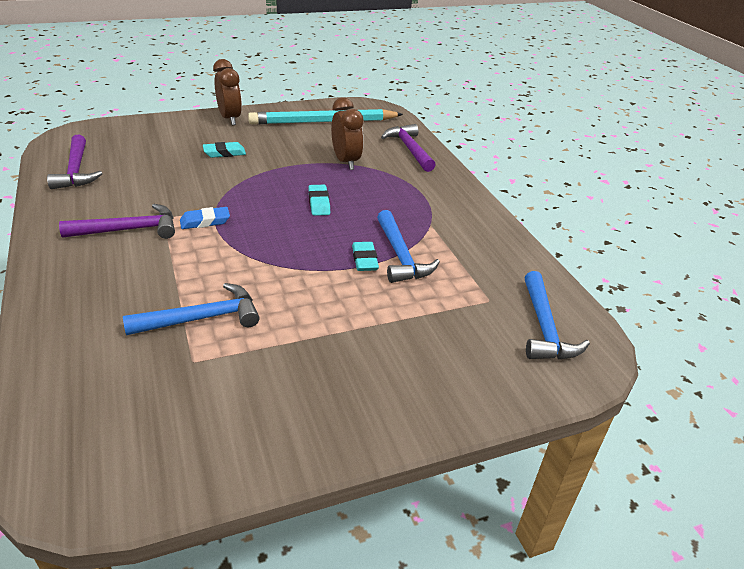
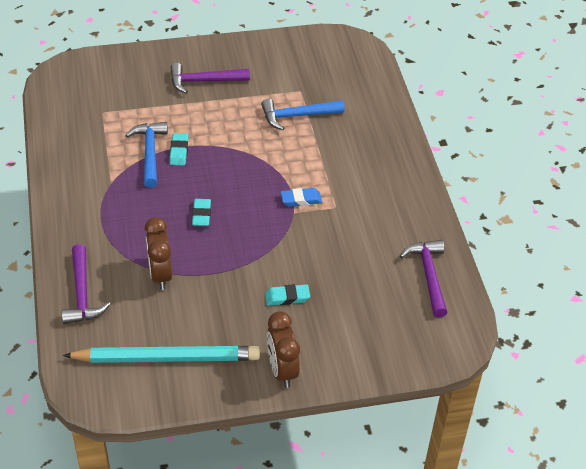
camera: 170 degrees left, 10 degrees up
(129, 230) = (361, 195): purple hammer -> purple hammer (204, 81)
(544, 327) = (77, 91): blue hammer -> none

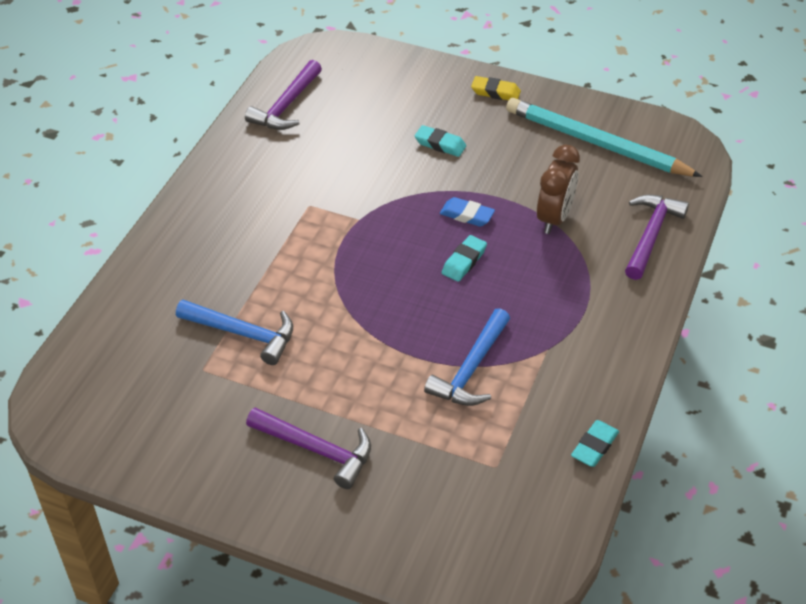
camera: 145 degrees left, 0 degrees up
(179, 151) = (432, 353): turquoise eraser -> turquoise eraser (594, 446)
(282, 370) = (495, 92): brown clock -> yellow eraser
(301, 200) = (338, 229): blue eraser -> blue eraser (467, 215)

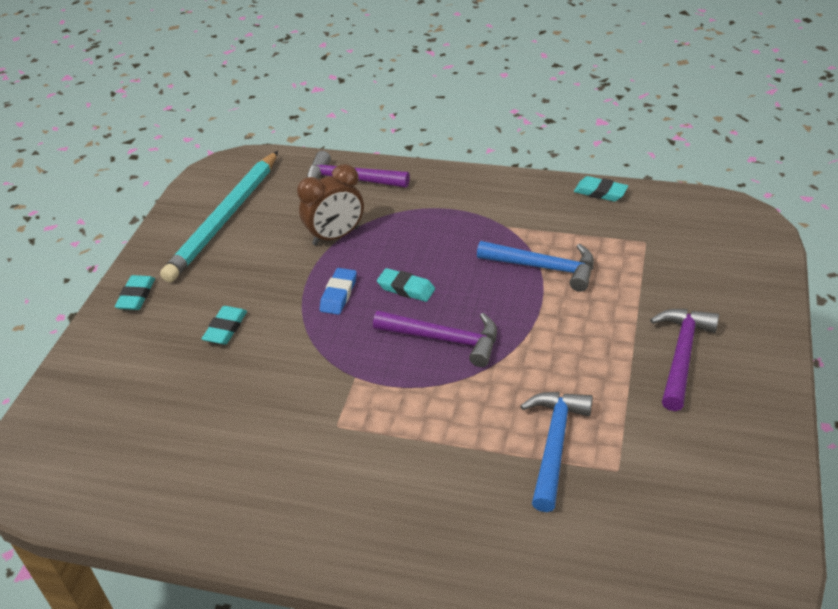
camera: 95 degrees left, 5 degrees down
(286, 105) = (144, 485): purple hammer -> purple hammer (444, 339)
(495, 92) = (136, 296): yellow eraser -> turquoise eraser
(554, 218) = (336, 236): brown clock -> brown clock turned 135 degrees clockwise

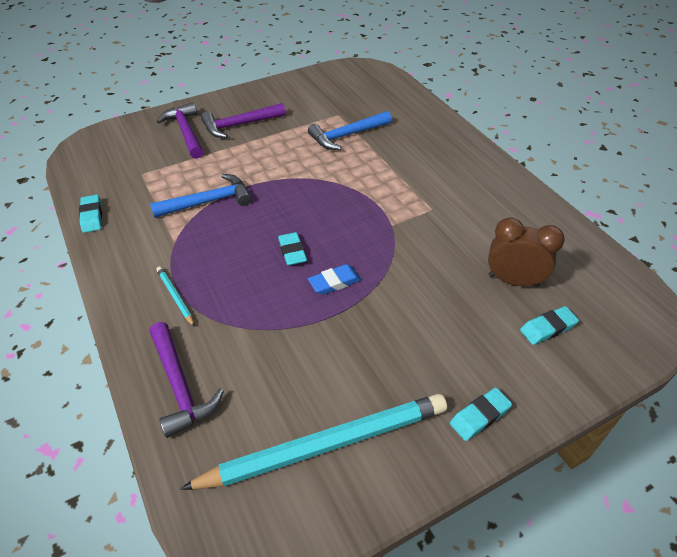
camera: 135 degrees left, 5 degrees up
(225, 328) = (435, 320): turquoise eraser -> turquoise eraser (547, 328)
(336, 236) = (272, 333): brown clock -> brown clock (513, 280)
(436, 204) = (175, 297): none -> turquoise pencil
(444, 339) = (319, 207): purple hammer -> purple hammer (186, 132)
(543, 267) = (208, 202): blue hammer -> blue hammer turned 90 degrees clockwise

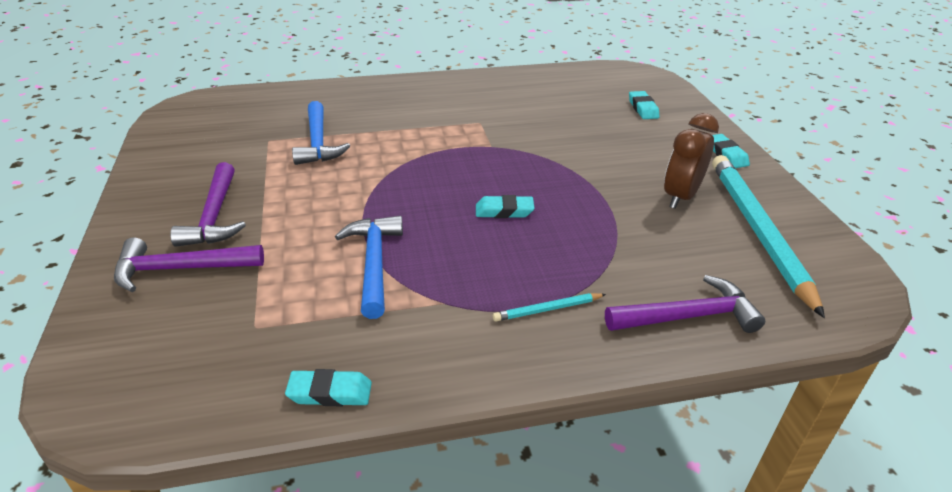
camera: 75 degrees left, 10 degrees down
(334, 282) = (561, 193): blue eraser -> none
(513, 280) = (588, 108): brown clock -> brown clock (680, 197)

